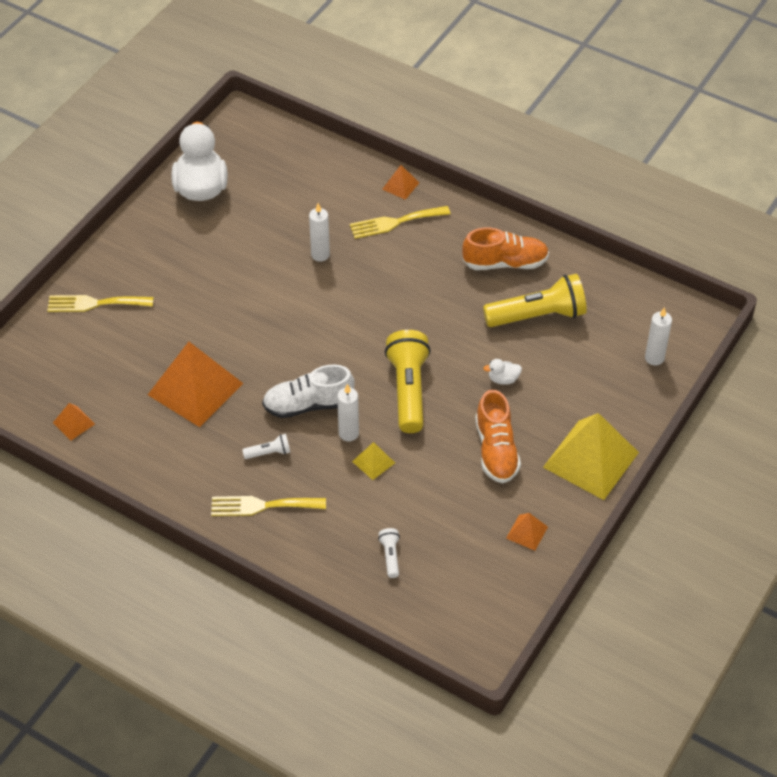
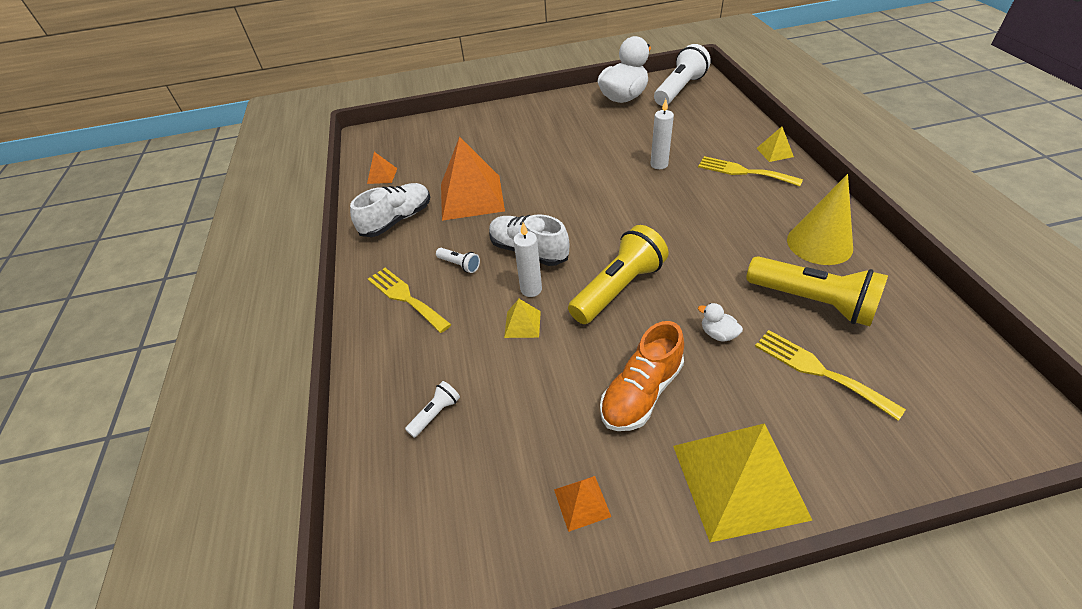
camera: 50 degrees right, 5 degrees down
(95, 303) = (483, 124): yellow fork -> yellow fork (819, 371)
(158, 453) = (397, 220): none -> white shoe
(245, 148) = (679, 89): none -> white flashlight
(400, 186) = (774, 152): orange pyramid -> yellow pyramid
(505, 263) = (819, 244): orange shoe -> yellow cone
(654, 358) = (930, 425): white candle -> none

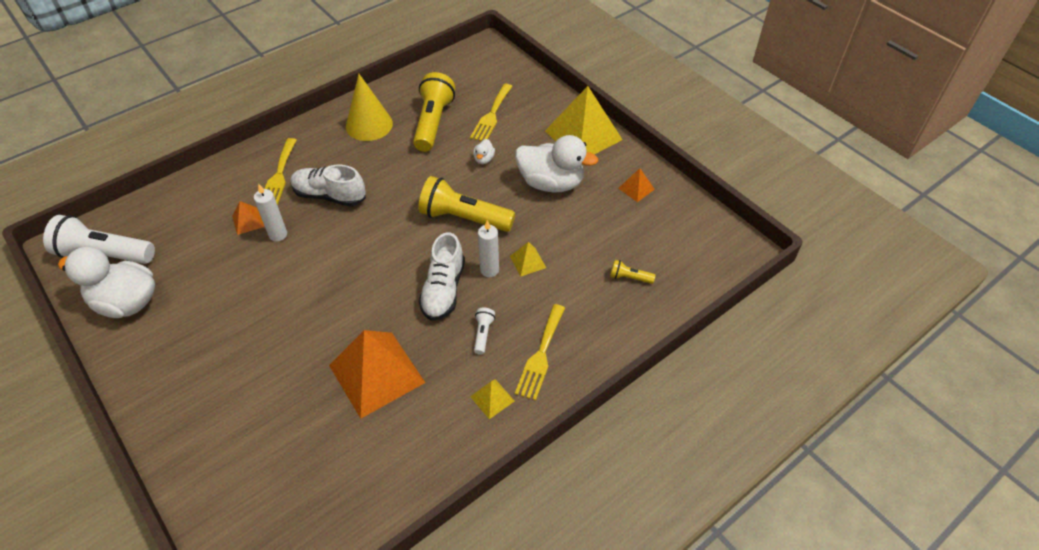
camera: 120 degrees left, 5 degrees up
(382, 176) = (360, 500): orange pyramid -> orange pyramid (248, 221)
(397, 220) = (440, 427): white shoe -> white shoe (329, 196)
(436, 414) = (629, 277): white flashlight -> yellow flashlight
(641, 393) = (551, 183): orange shoe -> white duck
(774, 152) = (241, 161): yellow pyramid -> yellow pyramid (492, 398)

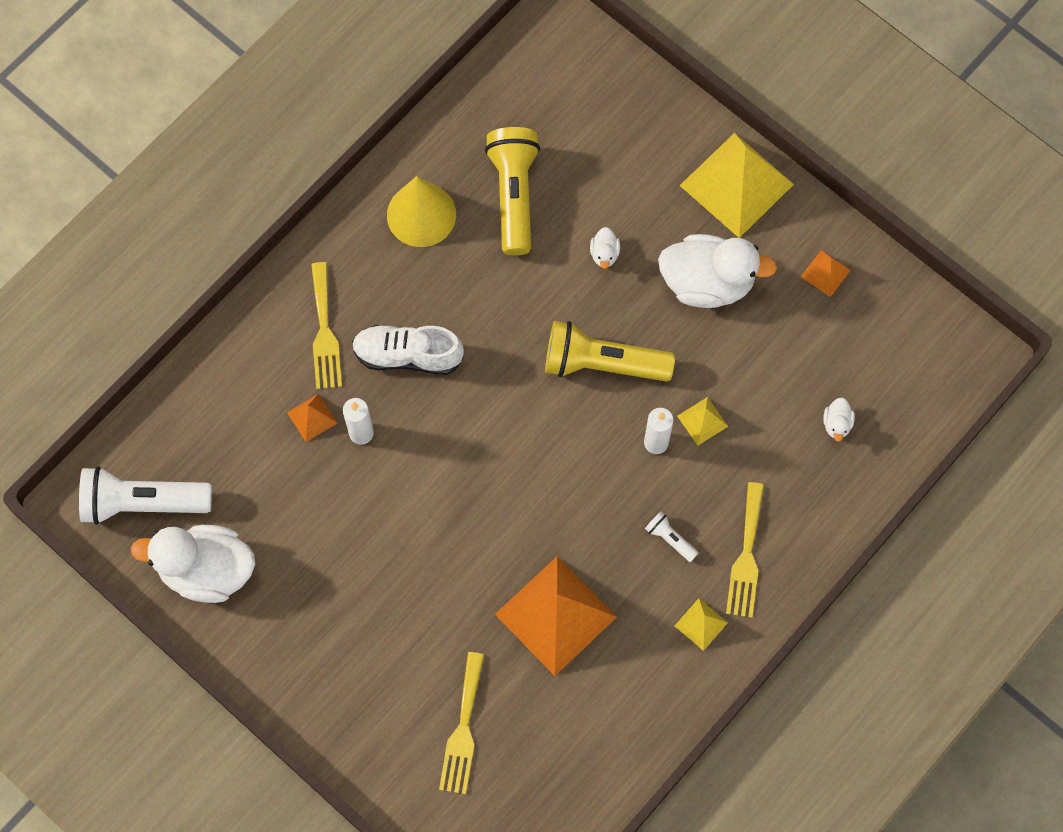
camera: 10 degrees left, 20 degrees up
(443, 290) = (604, 483): white shoe -> none
(483, 334) = (670, 538): white flashlight -> white flashlight turned 45 degrees counterclockwise
(491, 115) = (596, 166): yellow fork -> yellow fork (463, 729)
(629, 277) = (837, 424): yellow flashlight -> white duck

